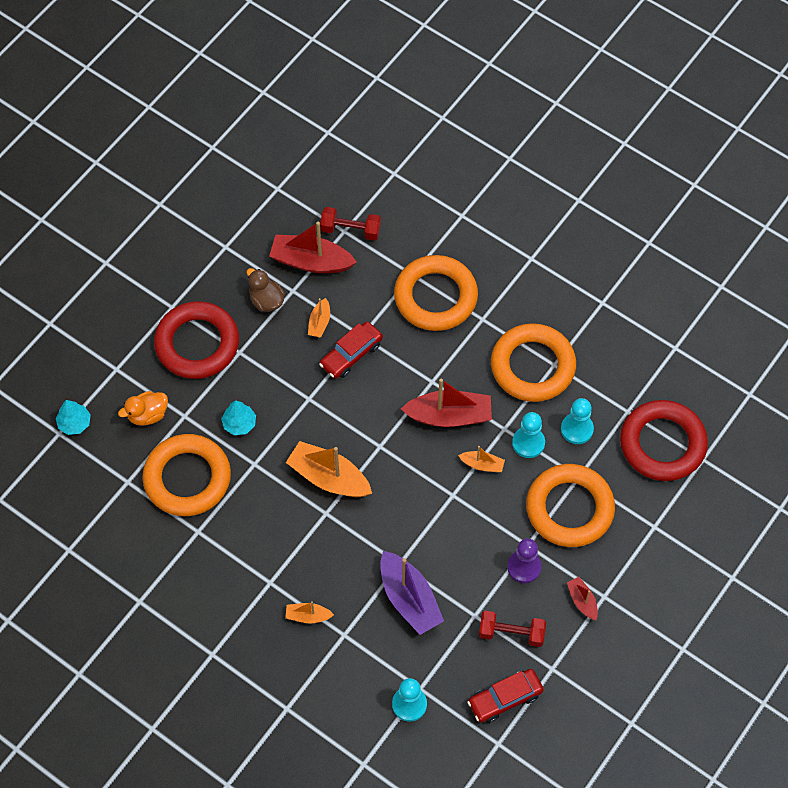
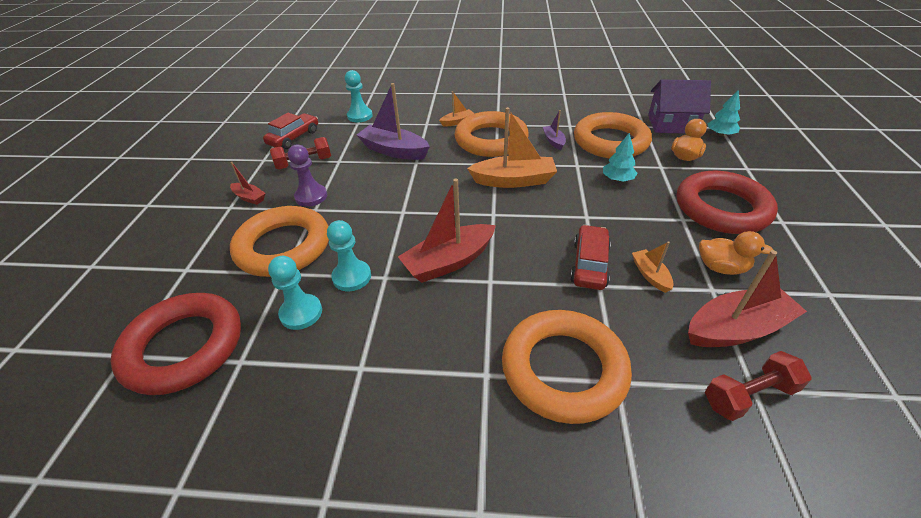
camera: 150 degrees right, 20 degrees down
(97, 467) = (671, 124): none -> purple house
(240, 513) = (553, 141): none -> purple boat
(266, 300) = (721, 267): brown duck -> orange duck
(482, 465) = (389, 241): orange boat -> none
(532, 366) = (387, 352): orange ring -> orange ring (491, 140)

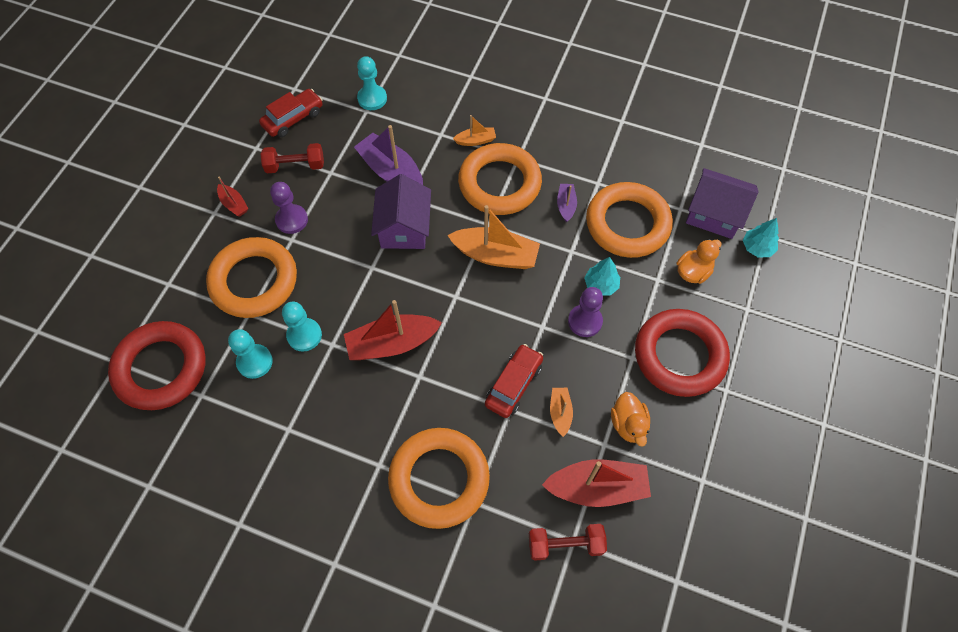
camera: 15 degrees right, 20 degrees up
(421, 180) = (404, 228): none -> purple house
(622, 205) = (585, 321): none -> purple pawn
(721, 267) = (628, 424): orange duck -> orange duck turned 45 degrees clockwise

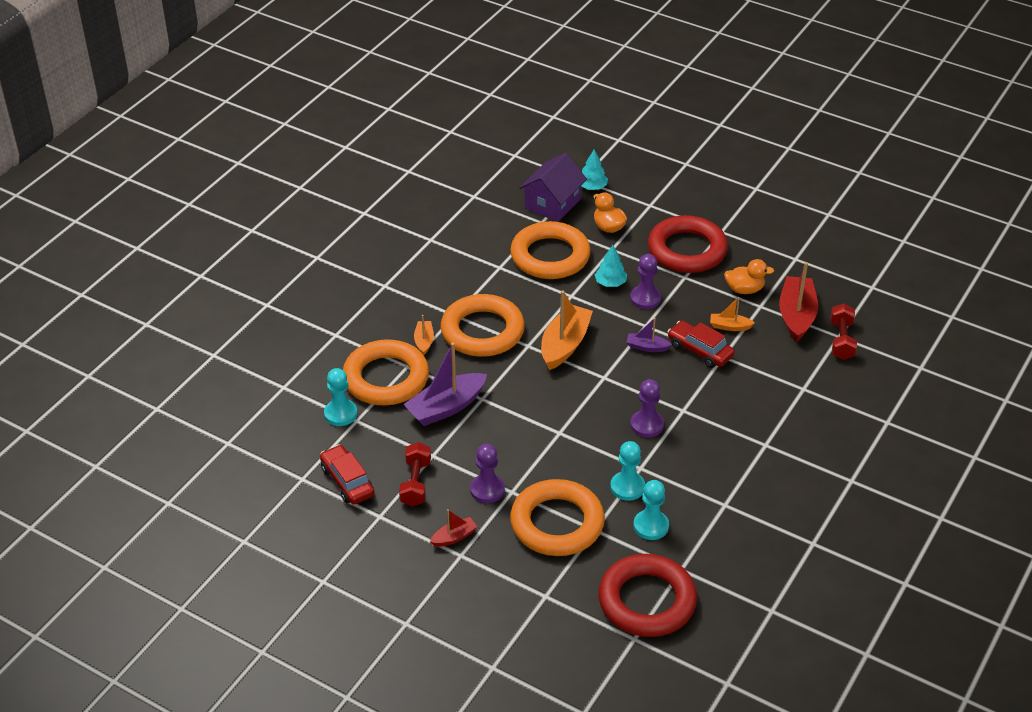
camera: 80 degrees left, 20 degrees down
(392, 343) = (647, 425): red boat -> purple pawn
(404, 228) = (518, 404): purple house -> none
(439, 479) = (782, 407): orange ring -> orange ring (386, 378)
(566, 205) = (520, 291): purple boat -> purple boat (647, 347)

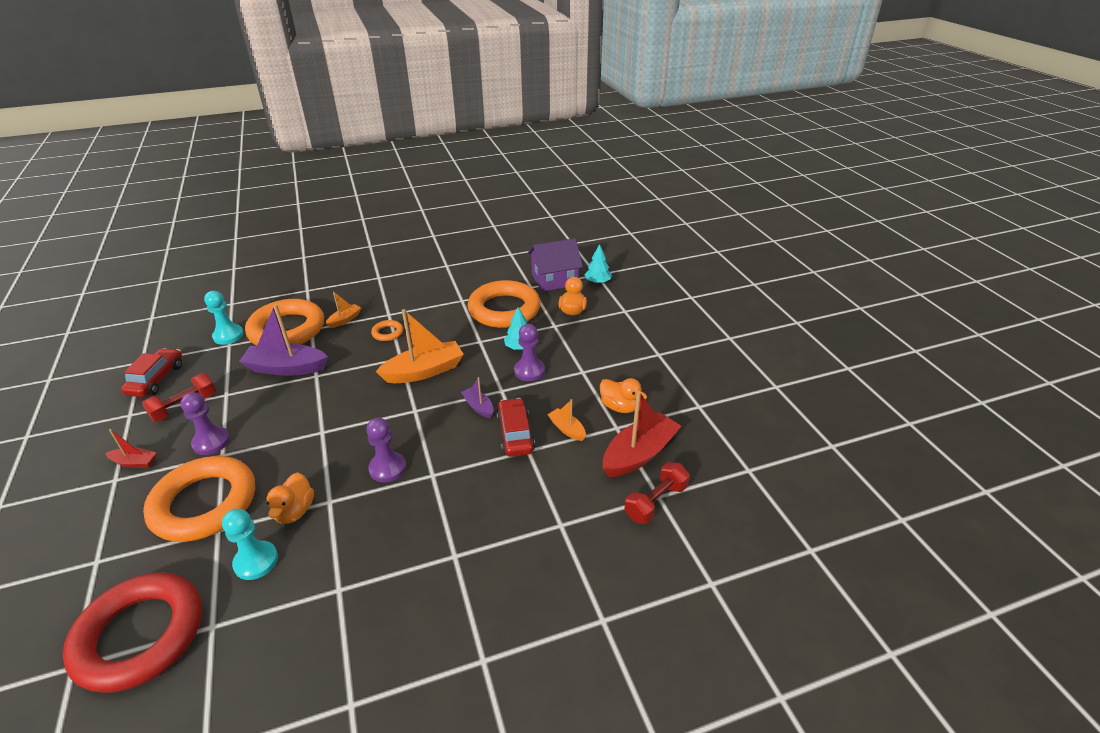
camera: 40 degrees right, 5 degrees down
(482, 331) = (387, 333): orange ring -> orange ring, size x0.41
(627, 487) = (295, 511): turquoise pawn -> orange duck
(687, 250) = (611, 354): red ring -> none

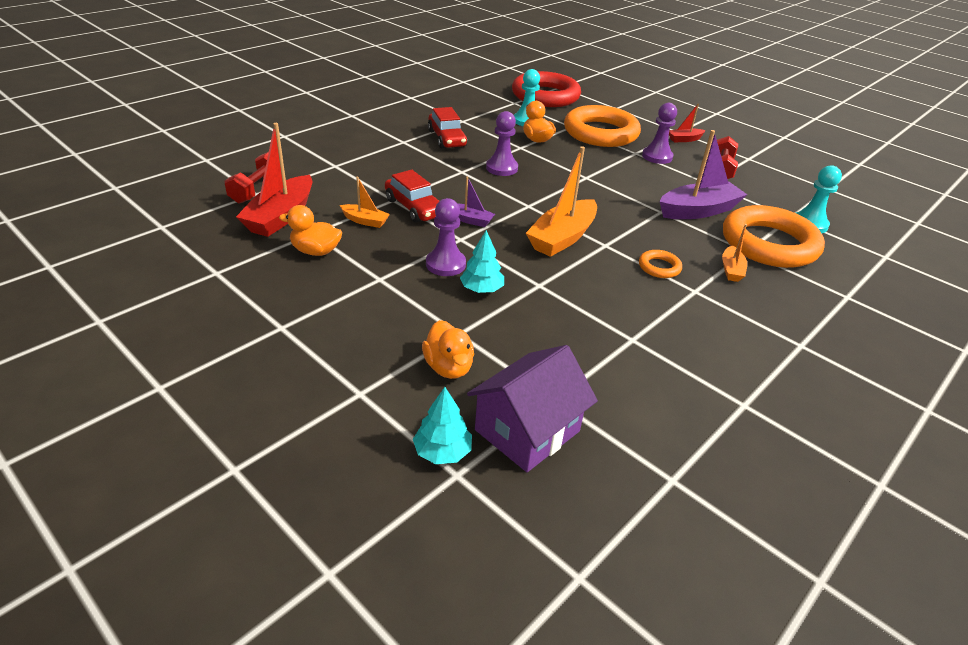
camera: 150 degrees right, 0 degrees up
(156, 379) = (784, 180): red car -> red car (447, 138)
(504, 309) = (554, 340): orange ring -> none

